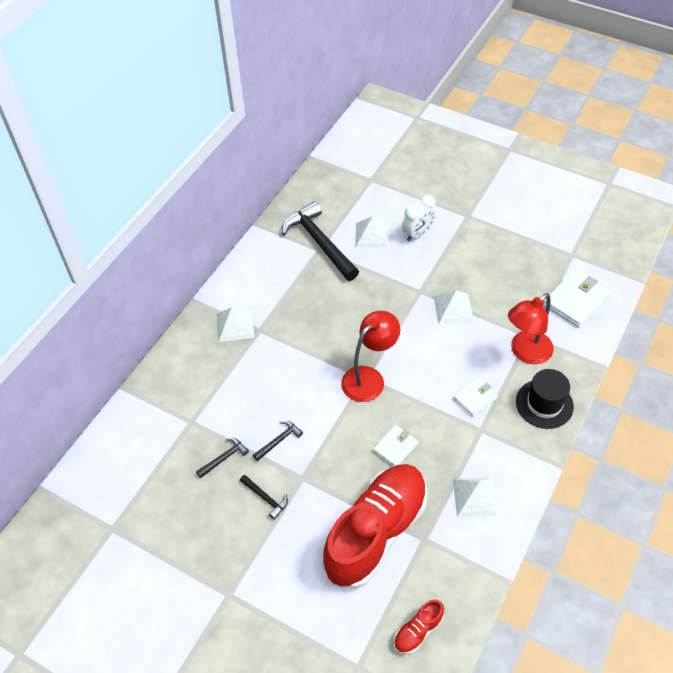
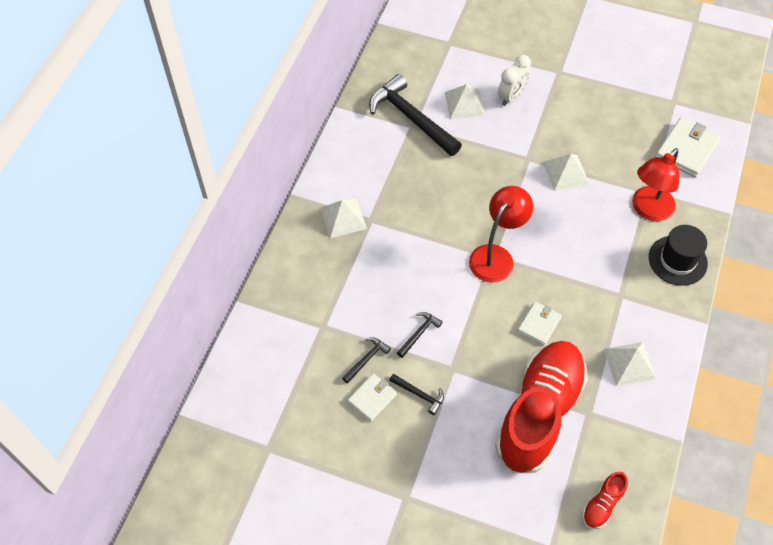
camera: 10 degrees left, 5 degrees up
(475, 398) = (608, 263): white wallet -> white wallet (372, 398)

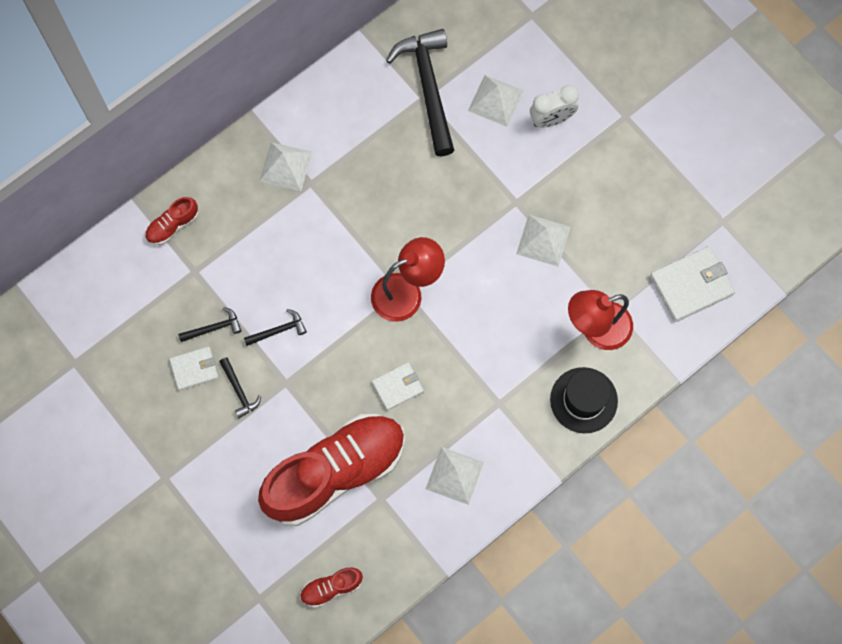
camera: 30 degrees right, 15 degrees up
(283, 302) = (173, 225): none -> red shoe

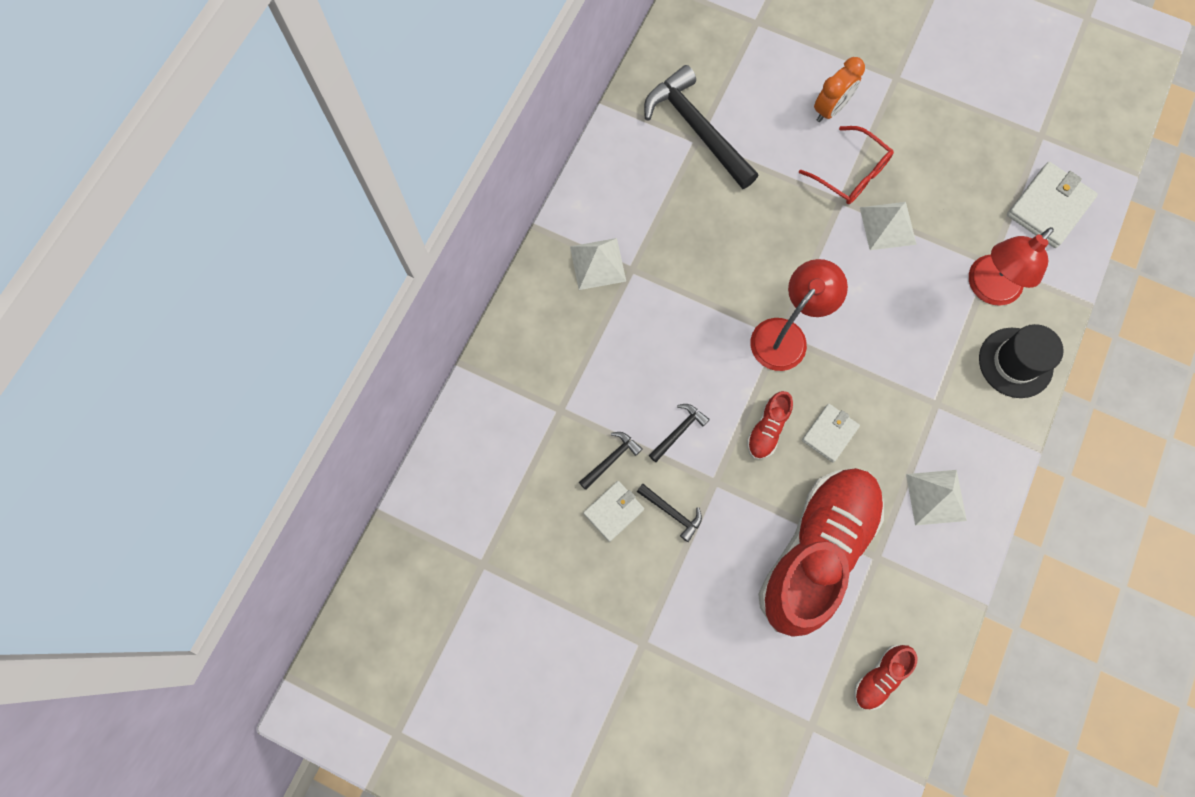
camera: 25 degrees left, 0 degrees up
(173, 225) = (513, 373): red shoe -> red shoe (767, 429)
(495, 100) = (767, 114): white pyramid -> none
(537, 182) = (850, 173): none -> red glasses
(551, 119) = (830, 109): white clock -> orange clock

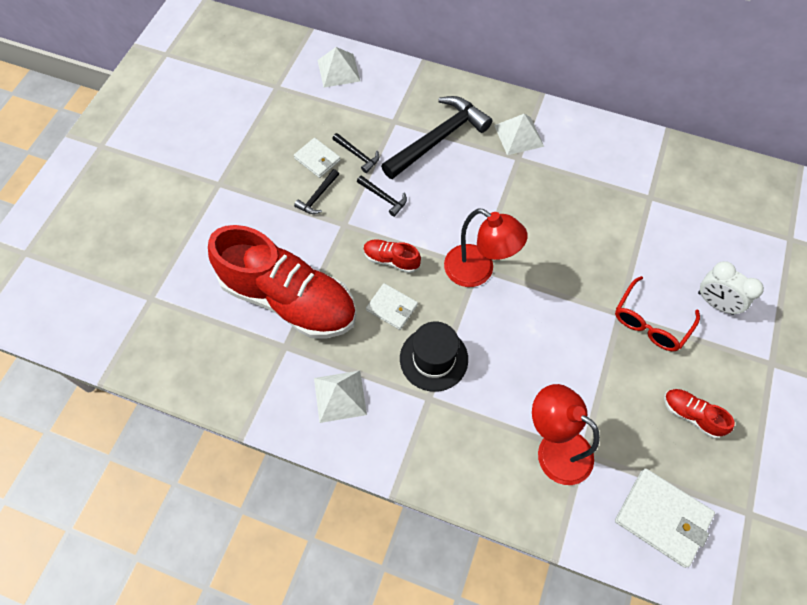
camera: 85 degrees right, 10 degrees down
(696, 129) = (661, 196): black hammer -> black hammer (438, 139)
(830, 109) = (715, 303): orange clock -> white clock
(879, 677) = (185, 348): red shoe -> red shoe (691, 415)
(887, 225) = (603, 355): white pyramid -> white pyramid (338, 70)
(1015, 362) = (479, 474): black hat -> black hat (434, 359)

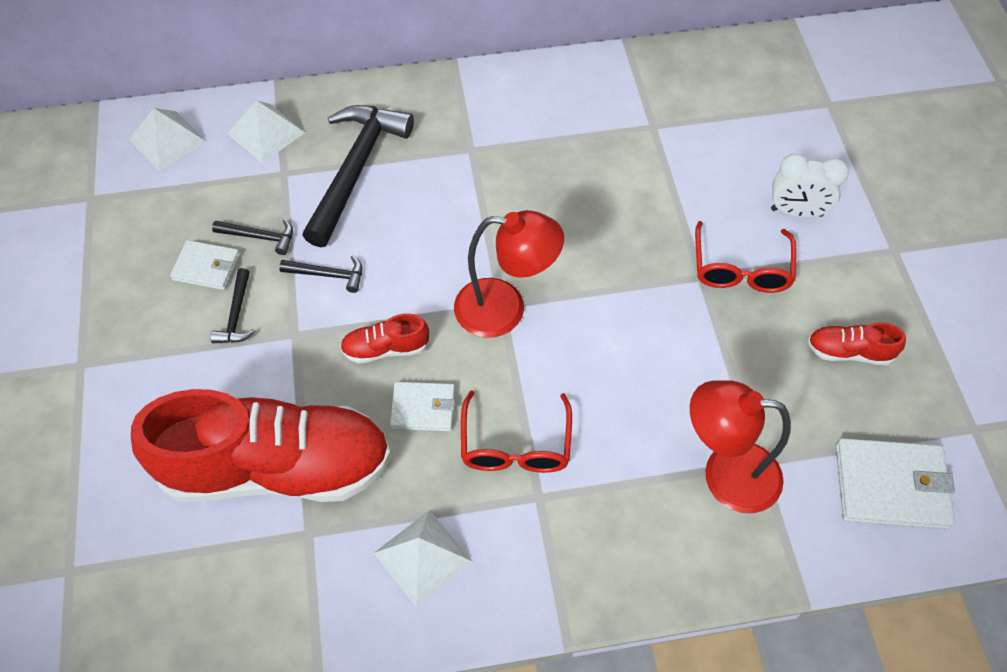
camera: 30 degrees left, 5 degrees down
(434, 359) = (515, 444): black hat -> red glasses
(519, 135) = (455, 122): white pyramid -> white pyramid (266, 133)

